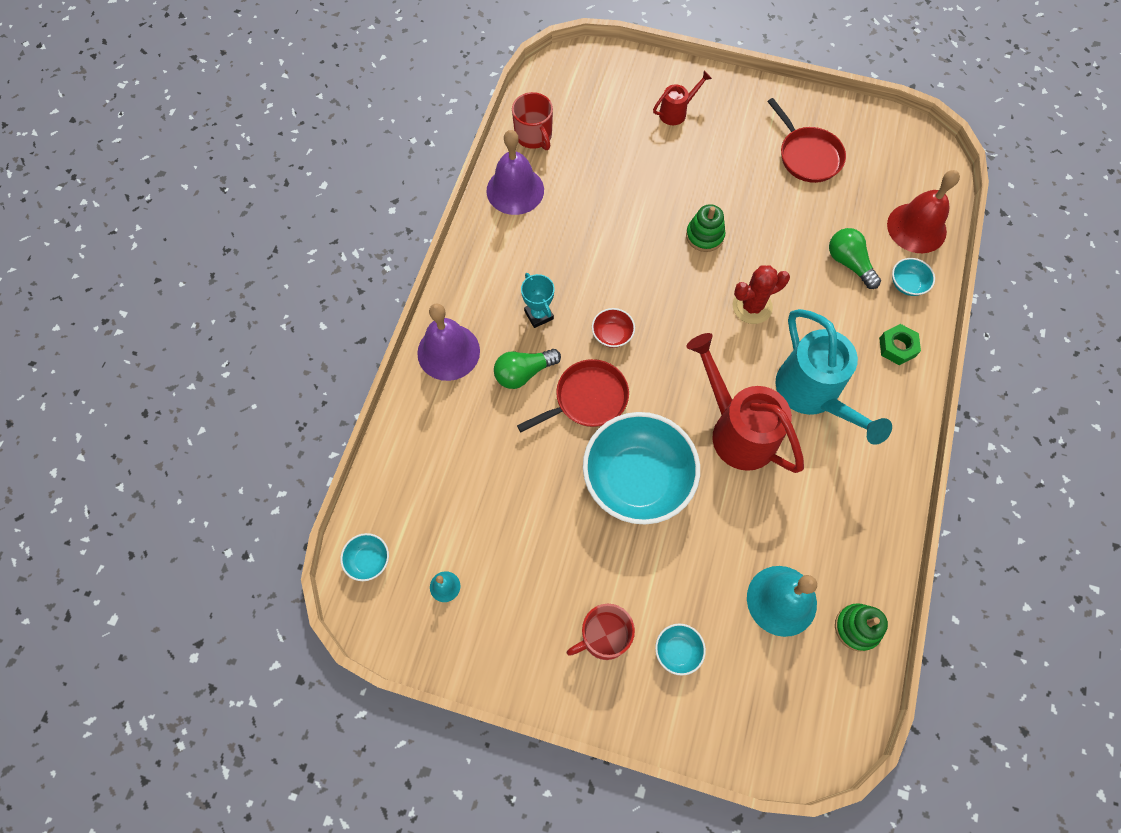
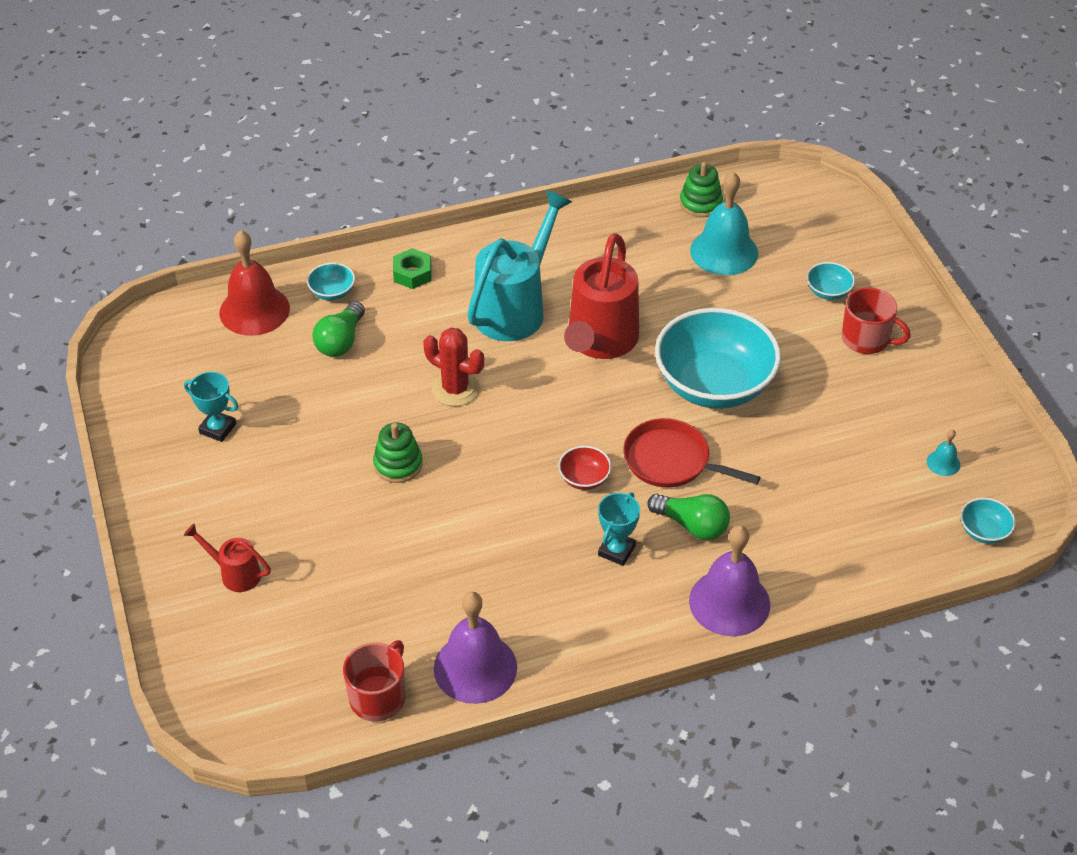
camera: 125 degrees left, 20 degrees down
(807, 156) = (217, 428): red pan -> turquoise trophy

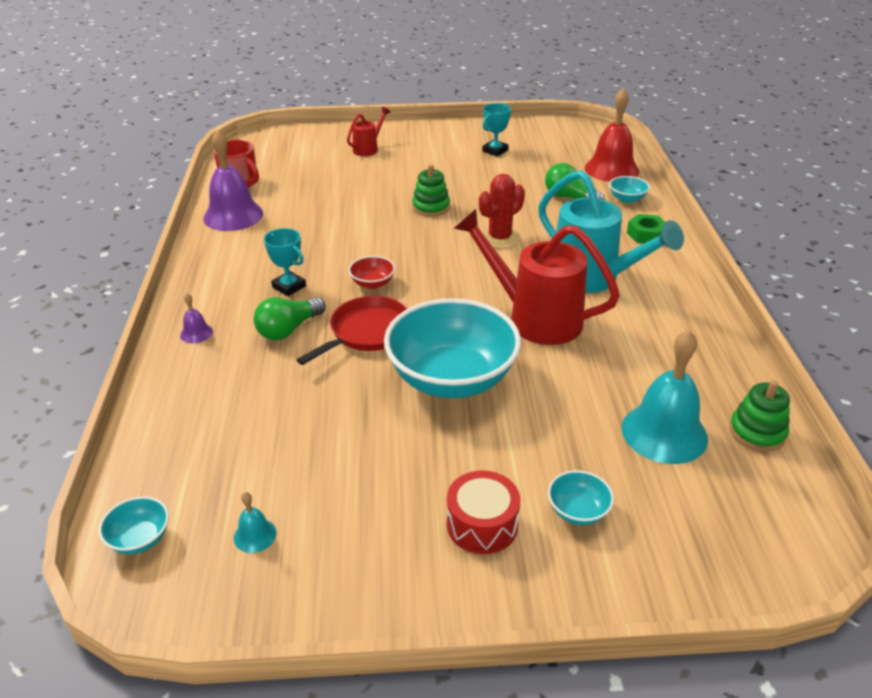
camera: 105 degrees right, 10 degrees down
(729, 602) = (196, 333): purple bell -> purple bell, size x0.44
(866, 339) = (482, 524): red mug -> red drum

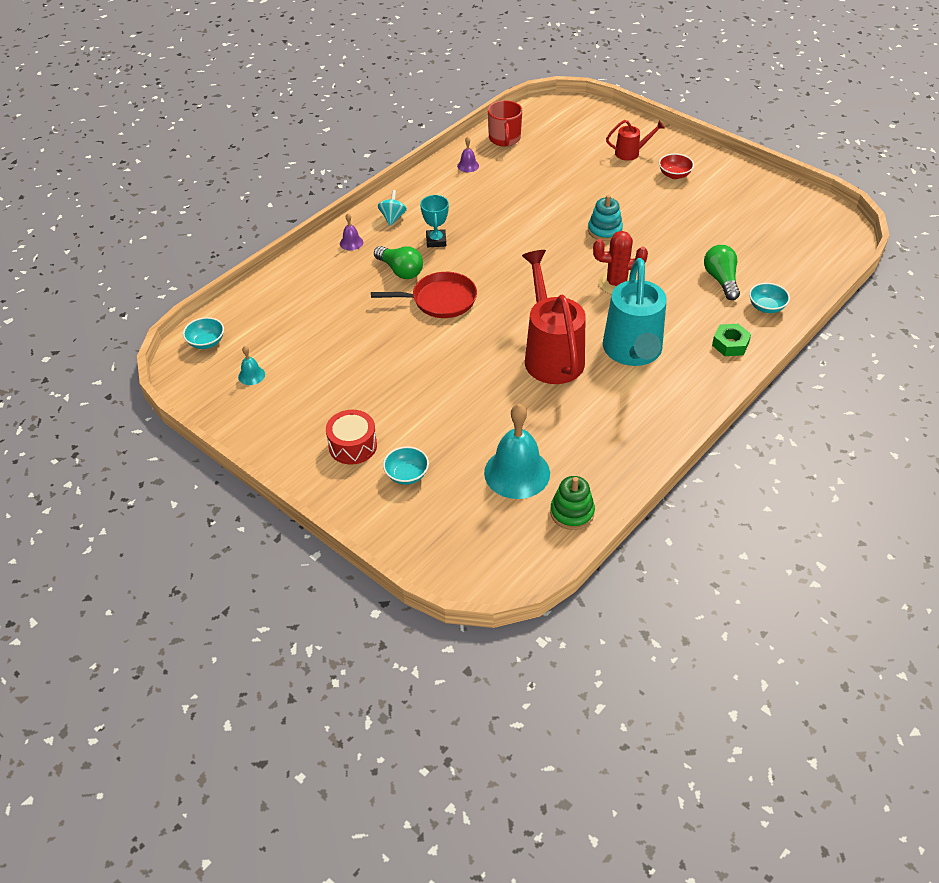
camera: 45 degrees right, 10 degrees up
(213, 290) = (392, 218): none -> turquoise spinning top
(233, 215) = (468, 166): purple bell -> purple bell, size x0.44
(288, 329) = (400, 271): green light bulb -> green light bulb turned 135 degrees counterclockwise
(372, 283) = (487, 268): red bowl -> red bowl (674, 175)
(431, 207) = (604, 231): green stacking toy -> turquoise stacking toy
(452, 378) = (447, 360): turquoise bowl -> none
(495, 151) = (728, 205): turquoise trophy -> none
(611, 169) = (799, 274): red bell -> none

